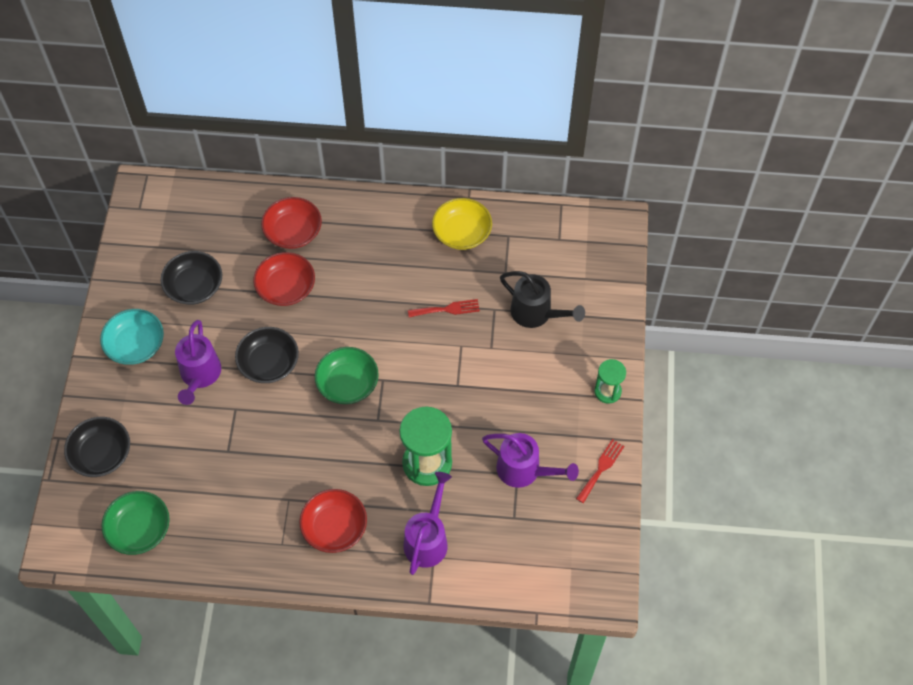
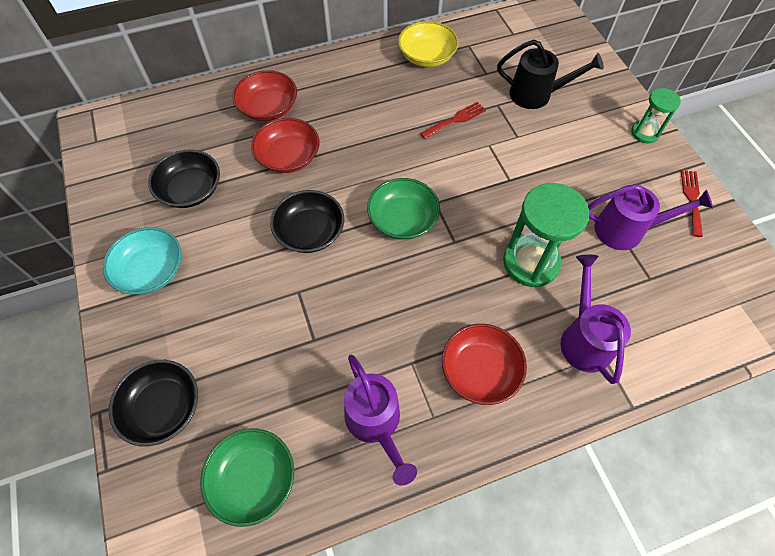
camera: 25 degrees left, 0 degrees up
(199, 376) = (241, 274): purple watering can -> purple watering can (376, 423)

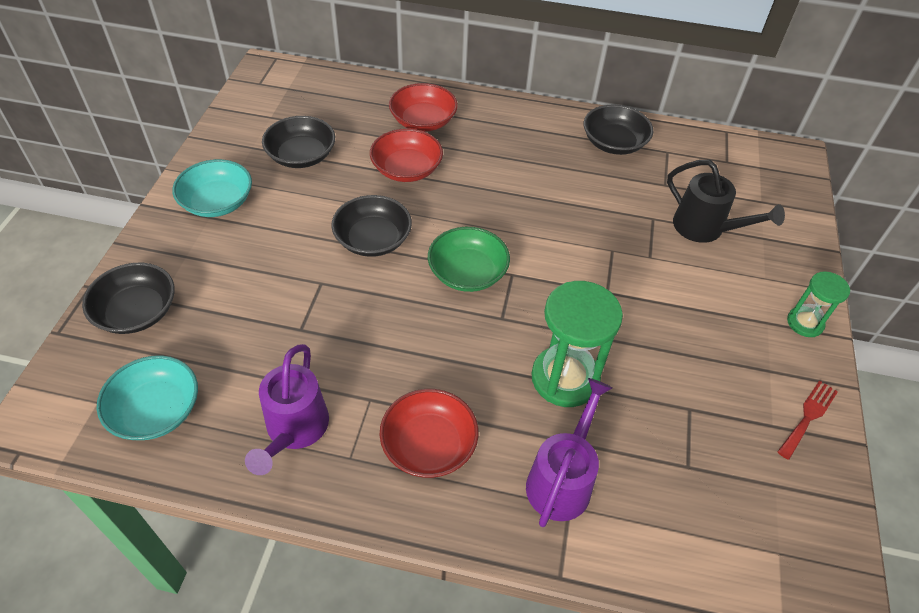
camera: 30 degrees right, 10 degrees down
(253, 479) = (156, 410): green bowl -> turquoise bowl
(427, 56) = (614, 143): yellow bowl -> black bowl
(455, 120) = (596, 212): red fork -> none
(627, 230) = (701, 405): purple watering can -> none

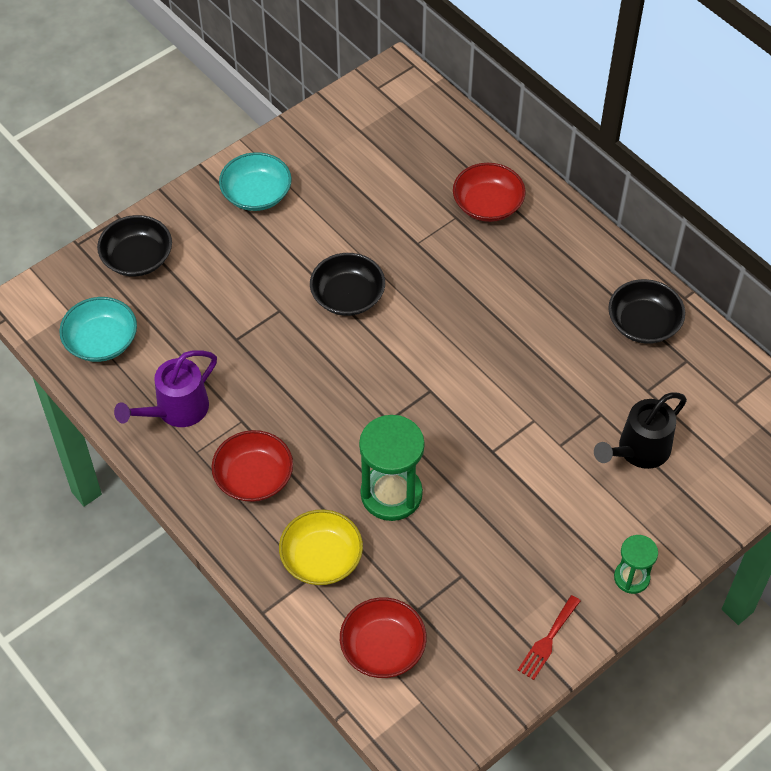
camera: 40 degrees right, 5 degrees up
(301, 156) = (354, 184): black bowl -> none
(406, 169) = (430, 246): red bowl -> red bowl (383, 647)
(467, 273) = (396, 368): green bowl -> none
(562, 479) = (321, 558): purple watering can -> yellow bowl
(705, 229) = (638, 451): black watering can -> black watering can turned 60 degrees clockwise
(808, 416) = (548, 640): red fork -> red fork turned 135 degrees clockwise

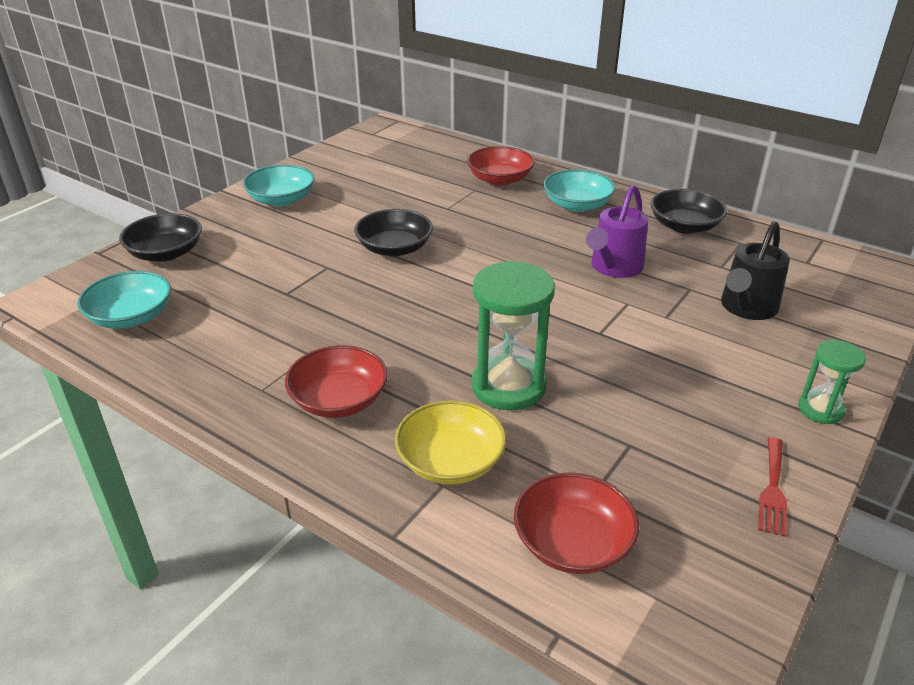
camera: 15 degrees left, 20 degrees down
(175, 411) = (229, 358): purple watering can -> purple watering can (613, 268)
(550, 265) = (577, 205): none -> turquoise bowl

